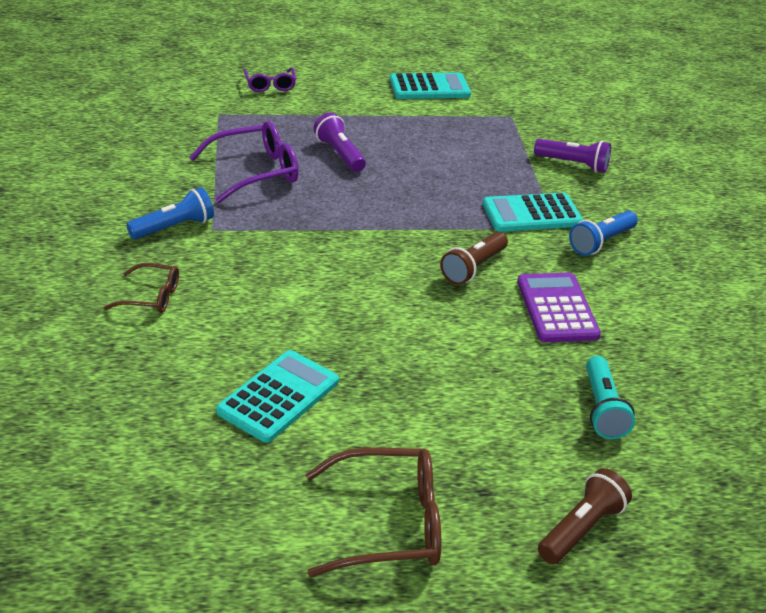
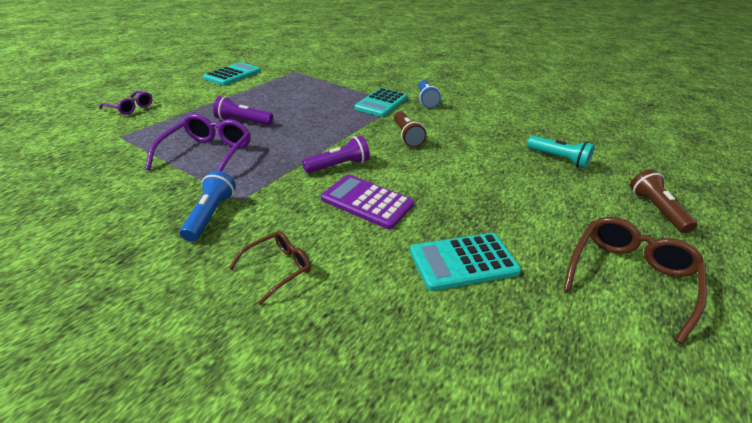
camera: 50 degrees left, 0 degrees up
(279, 397) = (463, 261): turquoise calculator -> turquoise calculator turned 90 degrees counterclockwise
(557, 308) = (466, 132): purple calculator -> purple calculator (367, 202)
(573, 164) = (357, 78): purple flashlight -> purple flashlight (338, 166)

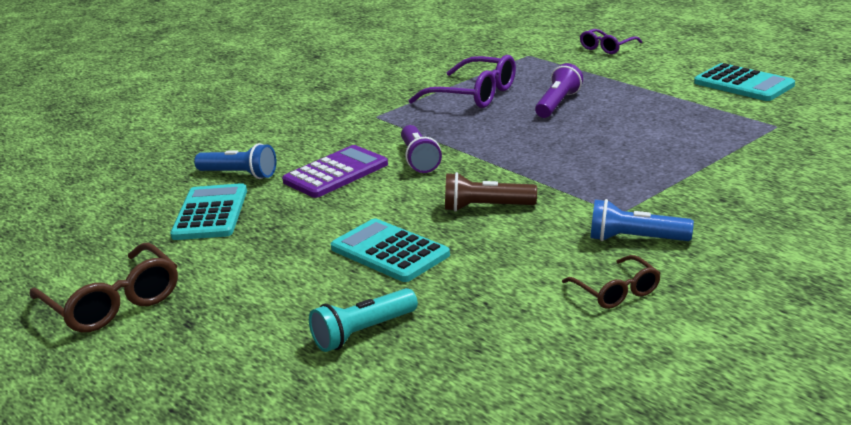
camera: 110 degrees right, 10 degrees down
(210, 215) = (357, 107): blue flashlight -> blue flashlight (239, 174)
(278, 268) = (267, 136): brown glasses -> brown glasses (617, 292)
(381, 103) = (621, 195): turquoise calculator -> turquoise calculator (390, 252)
(656, 209) = (186, 380): brown flashlight -> none

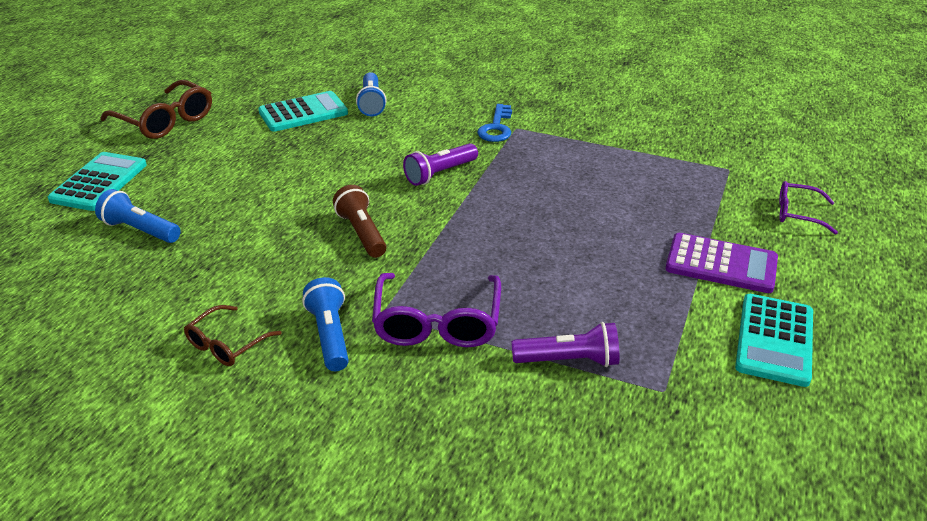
camera: 60 degrees right, 10 degrees up
(113, 303) = (166, 121): brown glasses -> brown glasses turned 75 degrees counterclockwise
(336, 173) = (394, 142): purple calculator -> purple calculator (721, 264)
(363, 333) = (140, 230): turquoise flashlight -> blue flashlight
(365, 124) = (496, 128): none -> blue key
(390, 252) = (266, 206): turquoise calculator -> turquoise calculator (99, 182)
(475, 95) = (600, 164): purple glasses -> purple glasses (437, 323)
(558, 104) = (614, 217): purple flashlight -> purple flashlight (569, 360)

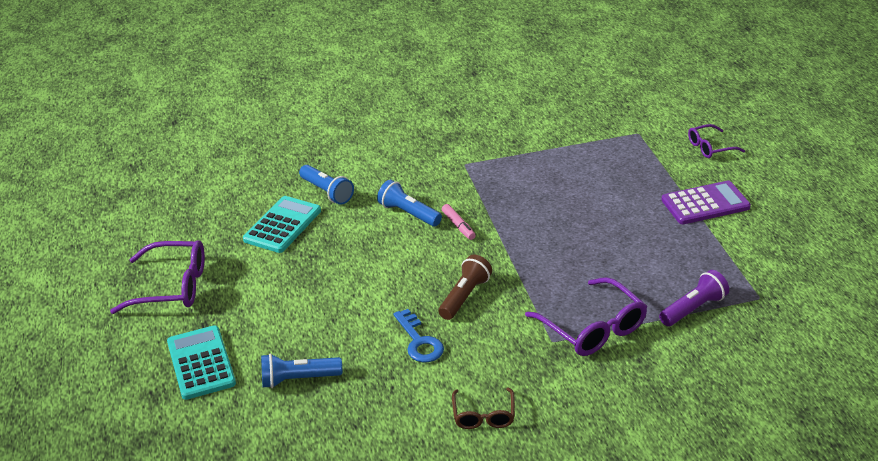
camera: 35 degrees left, 0 degrees up
(166, 121) = (173, 287): brown glasses -> purple glasses
(329, 335) = (540, 373): blue flashlight -> blue flashlight (408, 213)
(361, 233) = (464, 296): brown flashlight -> brown flashlight turned 90 degrees clockwise
(440, 174) = (458, 226): purple flashlight -> pink marker
(496, 128) = (450, 170): blue key -> blue key (419, 341)
(774, 340) = (781, 237): turquoise calculator -> none

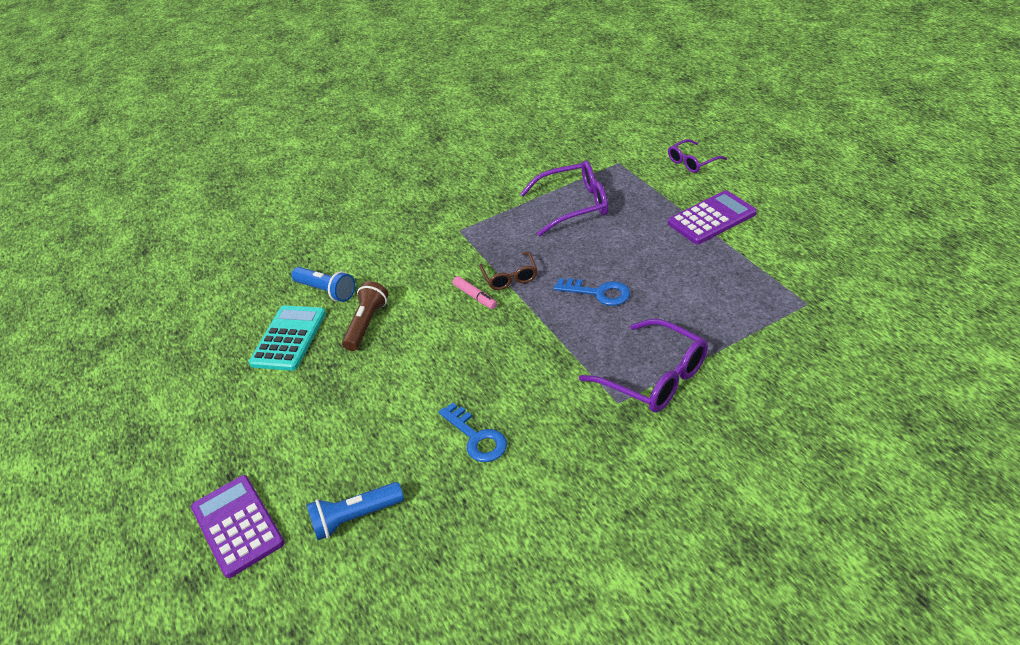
camera: 10 degrees left, 5 degrees up
(173, 287) = (184, 438): purple glasses -> purple glasses (575, 205)
(201, 363) = (237, 525): turquoise calculator -> purple calculator
(408, 213) = (419, 295): blue flashlight -> none
(464, 296) = (508, 373): brown flashlight -> brown flashlight (367, 324)
(483, 416) = (577, 511): brown glasses -> brown glasses (510, 277)
(571, 247) = (599, 293): none -> blue key
(693, 309) = (747, 331): purple flashlight -> none

